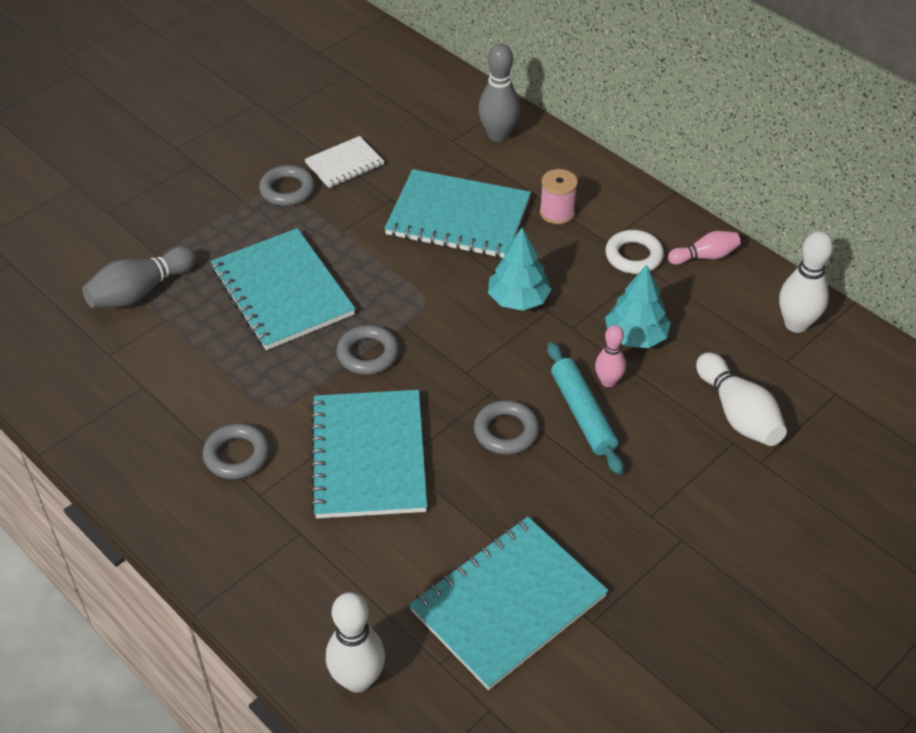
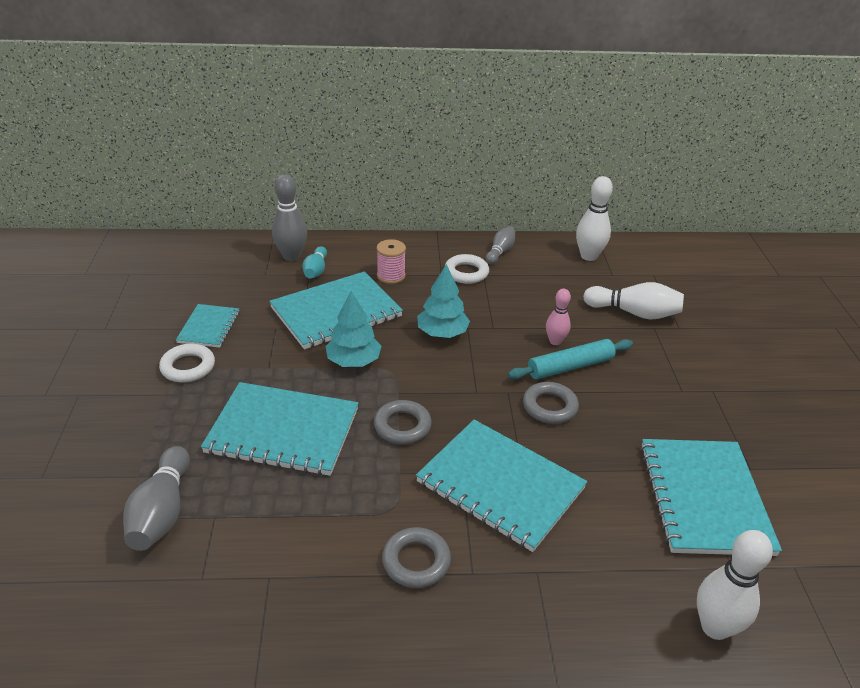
camera: 50 degrees left, 10 degrees down
(287, 190) = (188, 367): grey ring -> white ring
(344, 164) = (209, 327): white notebook -> turquoise notebook
(498, 163) = (315, 270): none -> turquoise bowling pin
(582, 414) = (570, 367): turquoise rolling pin -> turquoise rolling pin turned 45 degrees counterclockwise
(635, 336) = (531, 310): turquoise tree -> turquoise tree (353, 361)
(705, 256) = (500, 252): pink bowling pin -> grey bowling pin

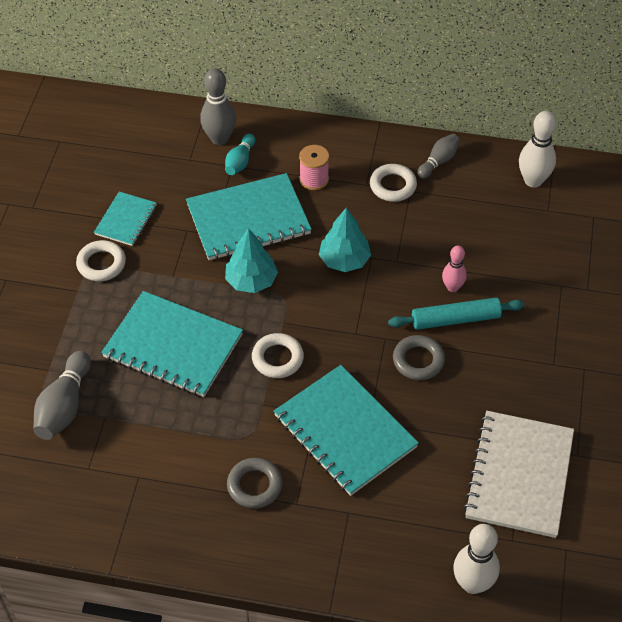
camera: 15 degrees right, 15 degrees up
(402, 426) = (277, 358): grey ring -> white ring
(634, 313) = (548, 264): white bowling pin -> none
(703, 498) = (519, 475): turquoise notebook -> white notebook

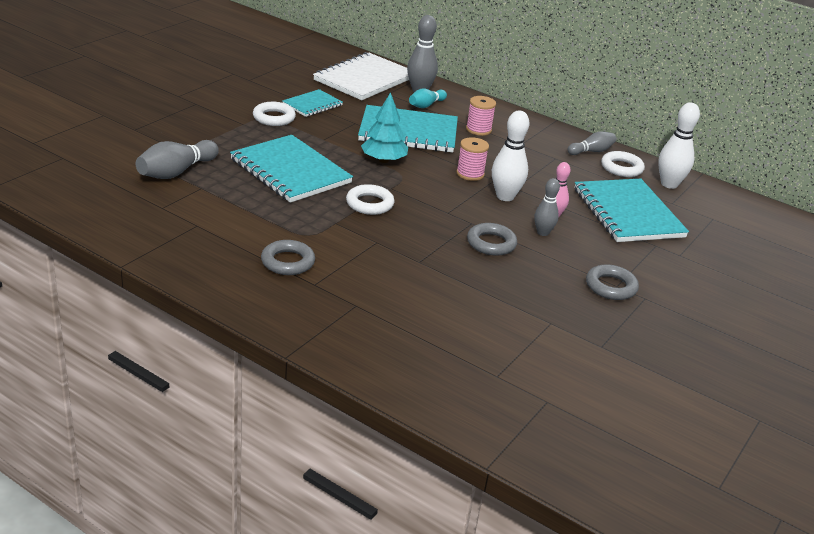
camera: 20 degrees right, 20 degrees down
(344, 260) = (470, 174): turquoise tree -> pink spool
(344, 432) = (392, 260): turquoise notebook -> turquoise notebook (627, 213)
(393, 186) = (542, 151): white ring -> white ring (621, 168)
(455, 319) = (543, 233): turquoise rolling pin -> grey bowling pin
(472, 583) = (436, 389): white bowling pin -> white bowling pin (505, 196)
(519, 475) = (534, 338): white notebook -> white notebook (364, 79)
(549, 368) = (611, 286): none -> grey ring

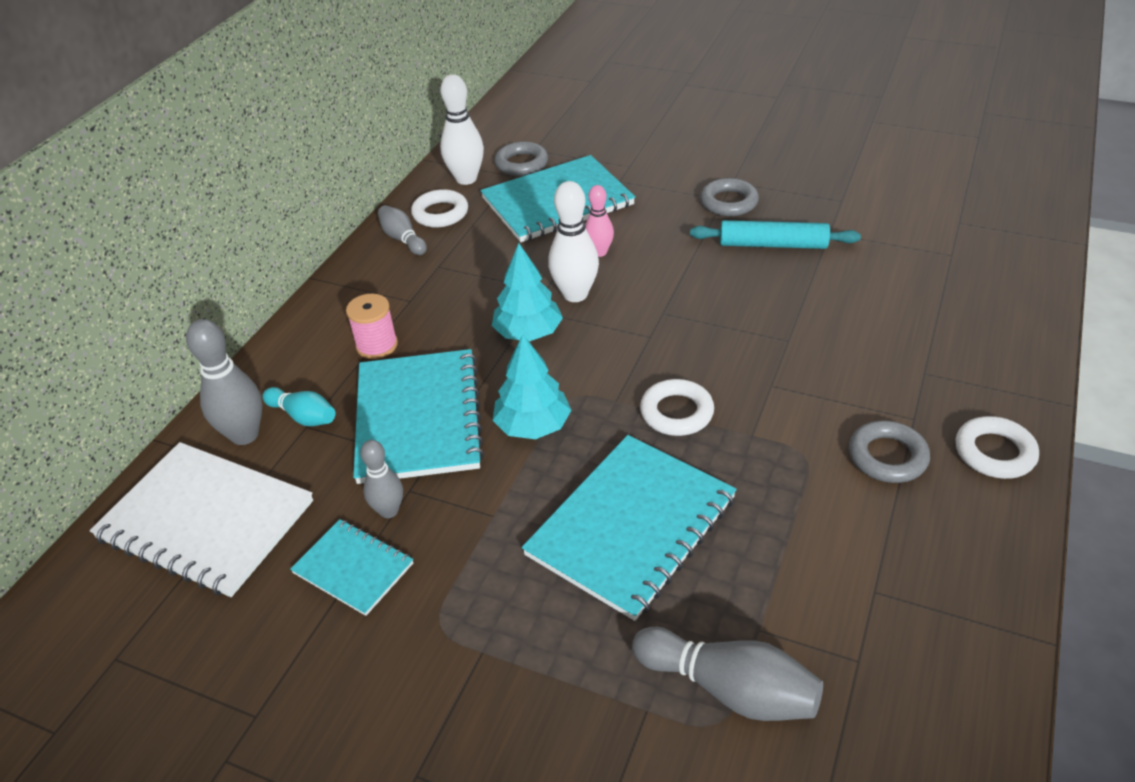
camera: 95 degrees left, 10 degrees up
(274, 118) = (435, 611): white ring -> white ring (994, 452)
(470, 174) = (528, 333): pink spool -> turquoise tree
(491, 243) = (702, 290): grey ring -> grey ring (521, 164)
(540, 289) = (773, 245): none -> turquoise rolling pin
(543, 233) = (647, 256): grey bowling pin -> grey bowling pin (389, 511)

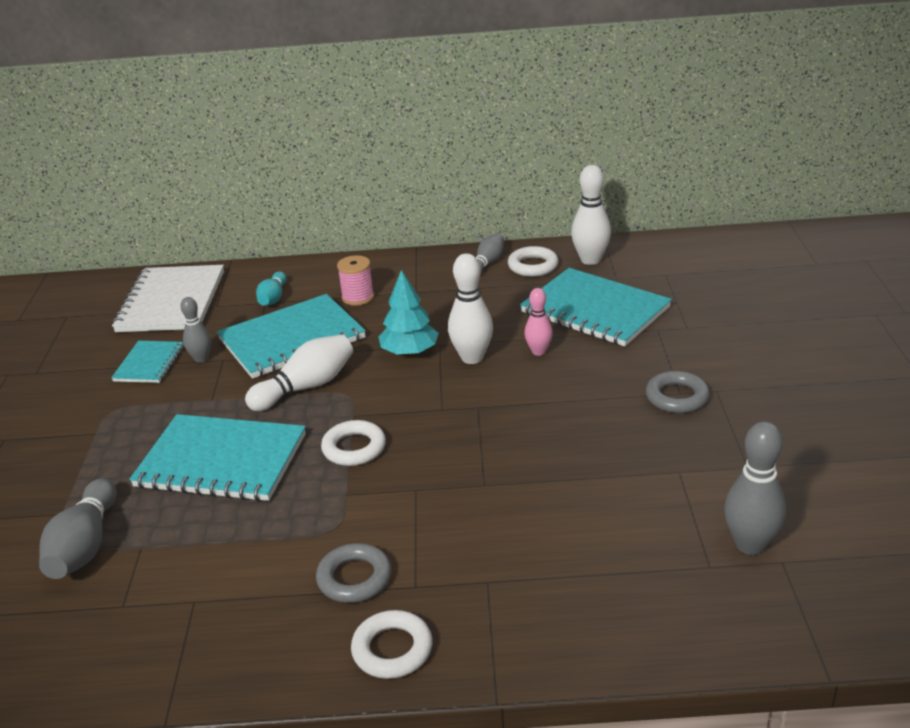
camera: 65 degrees right, 10 degrees down
(244, 435) = (247, 285): grey bowling pin -> grey bowling pin (750, 545)
(521, 164) = (637, 276): grey ring -> none
(533, 426) = (306, 387): turquoise tree -> white bowling pin
(773, 245) = (626, 441): turquoise rolling pin -> none

